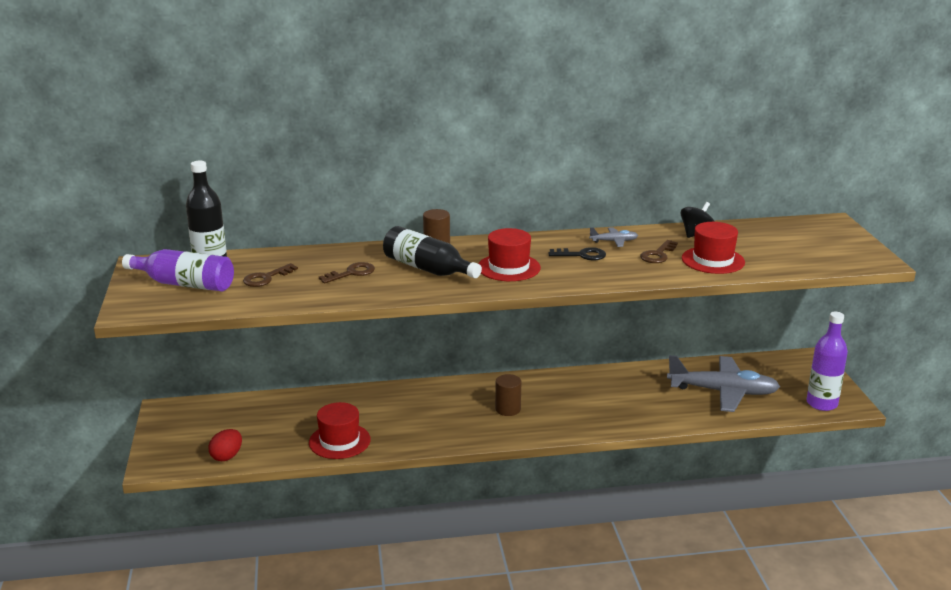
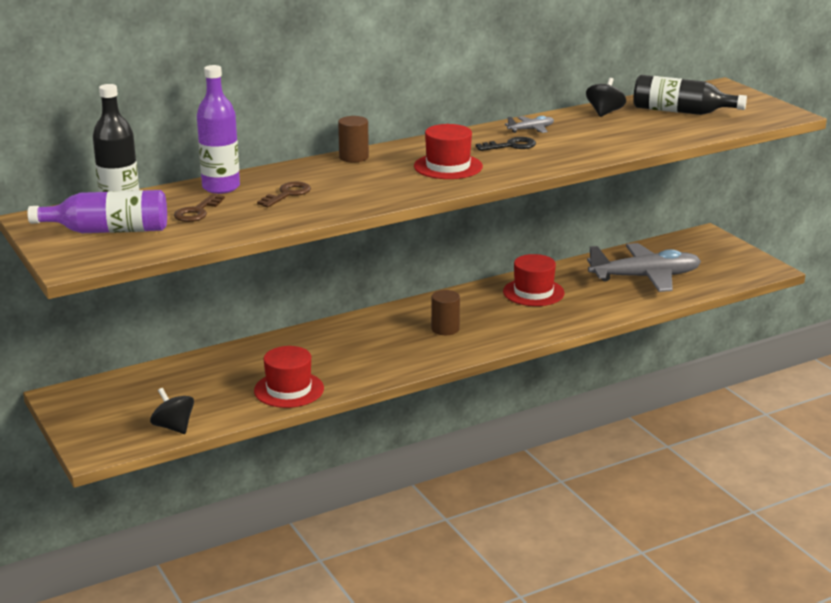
camera: 20 degrees left, 0 degrees up
(227, 456) = (173, 427): red egg -> black spinning top
(428, 269) = (365, 179): black bottle -> black bottle (681, 111)
(658, 255) = (584, 135): brown key -> none
(713, 260) = (640, 133): red hat -> red hat (533, 292)
(821, 404) = (742, 272): purple bottle -> purple bottle (221, 187)

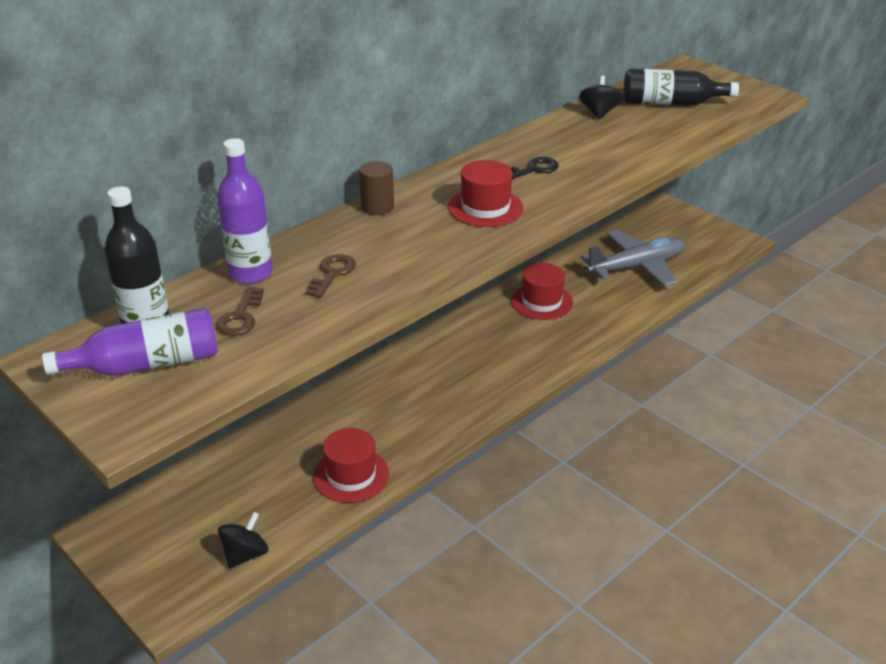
camera: 15 degrees left, 10 degrees up
(173, 427) = (245, 554): black spinning top -> black spinning top turned 90 degrees clockwise
(445, 329) = (477, 363): brown cylinder -> none
(531, 129) = (540, 144): grey plane -> none

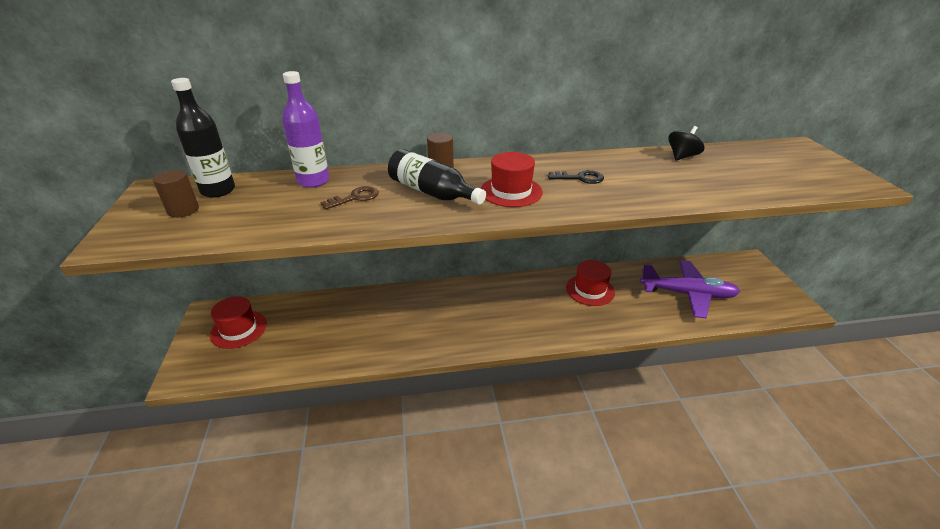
camera: 35 degrees right, 0 degrees up
(146, 365) = (183, 210): purple bottle -> brown cylinder
(240, 317) = (269, 203): brown key -> none
(245, 554) = (250, 366): black spinning top -> none
(351, 475) = (355, 348): red hat -> red hat (238, 329)
(637, 267) = (688, 294): grey plane -> purple plane
(671, 103) = (756, 166): black bottle -> black bottle (432, 192)

